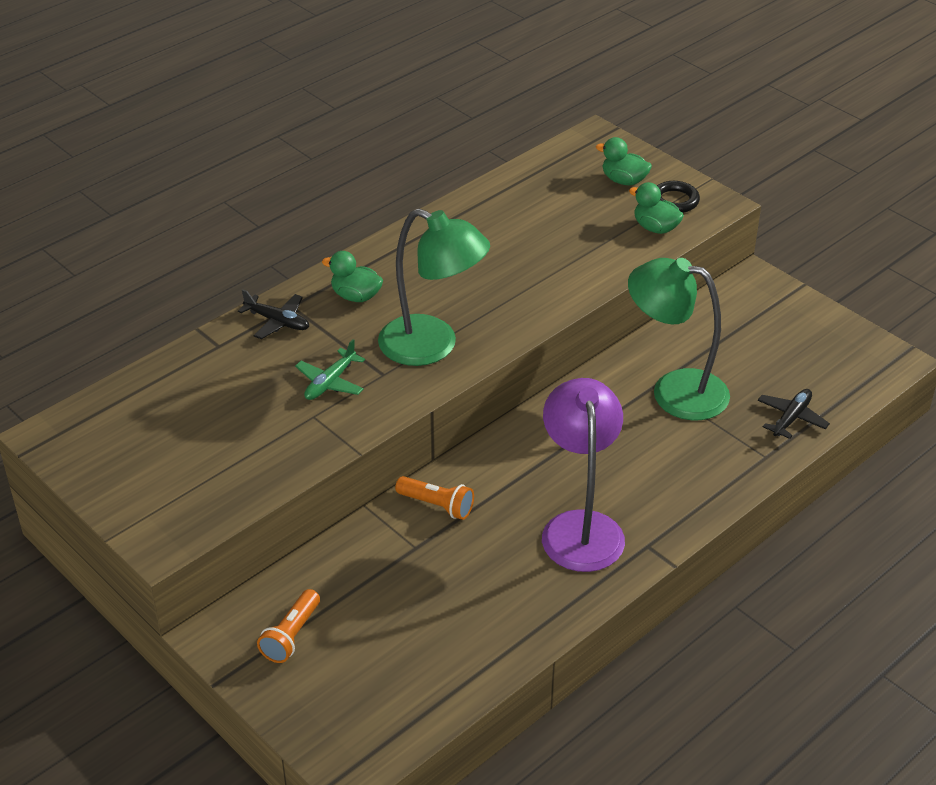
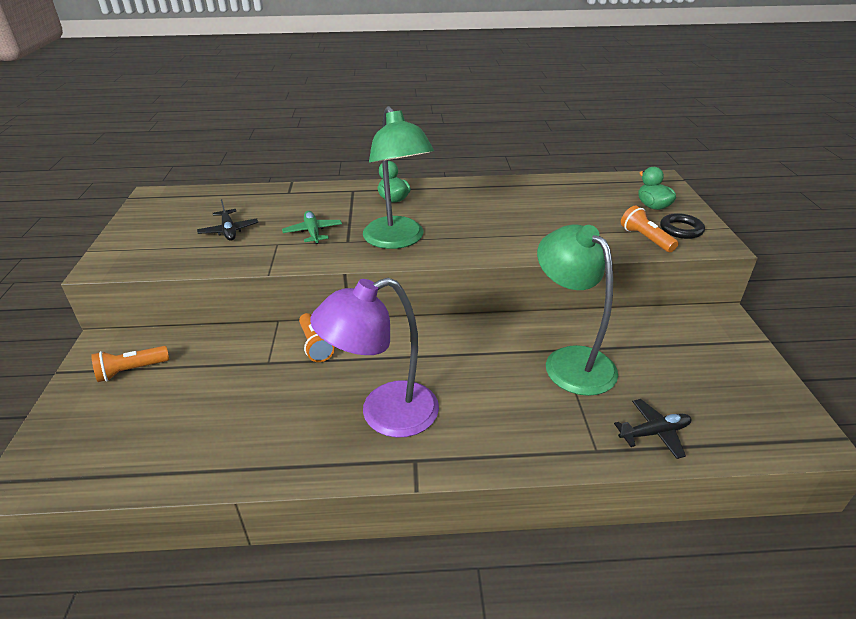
camera: 40 degrees right, 5 degrees down
(277, 322) = (334, 194): black plane -> black plane (229, 231)
(330, 382) = (313, 232): green plane -> green plane turned 90 degrees clockwise
(580, 527) = (384, 414): purple lamp -> purple lamp turned 150 degrees counterclockwise
(655, 228) = (645, 239): green duck -> orange flashlight

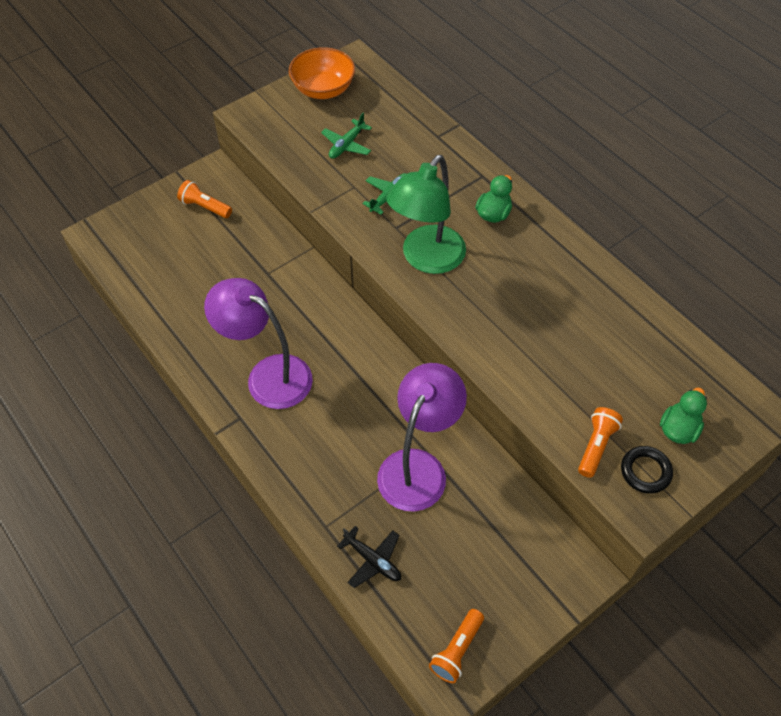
camera: 55 degrees right, 20 degrees up
(153, 219) = (323, 89): none -> orange bowl
(229, 231) = (346, 145): black plane -> green plane
(315, 345) = (306, 288): orange flashlight -> orange flashlight (457, 650)
(570, 361) = (418, 467): green lamp -> purple lamp

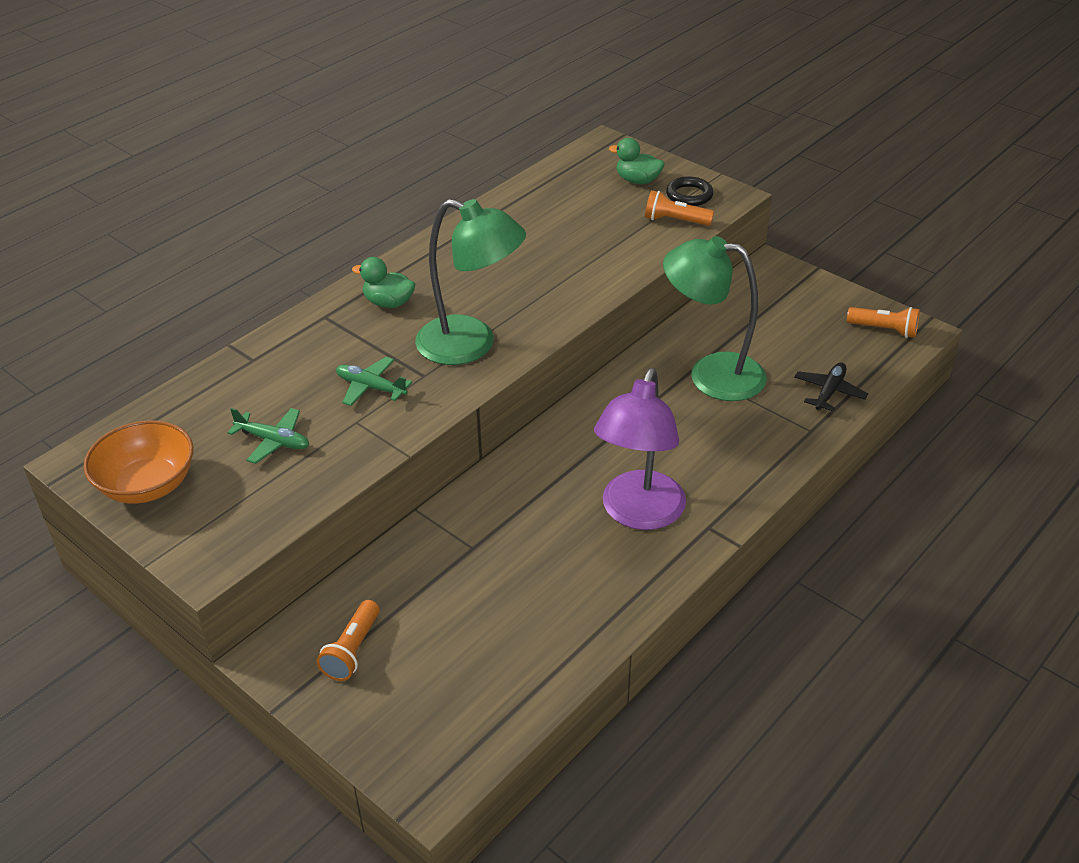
camera: 100 degrees left, 15 degrees down
(418, 467) = (711, 374): purple lamp -> green lamp

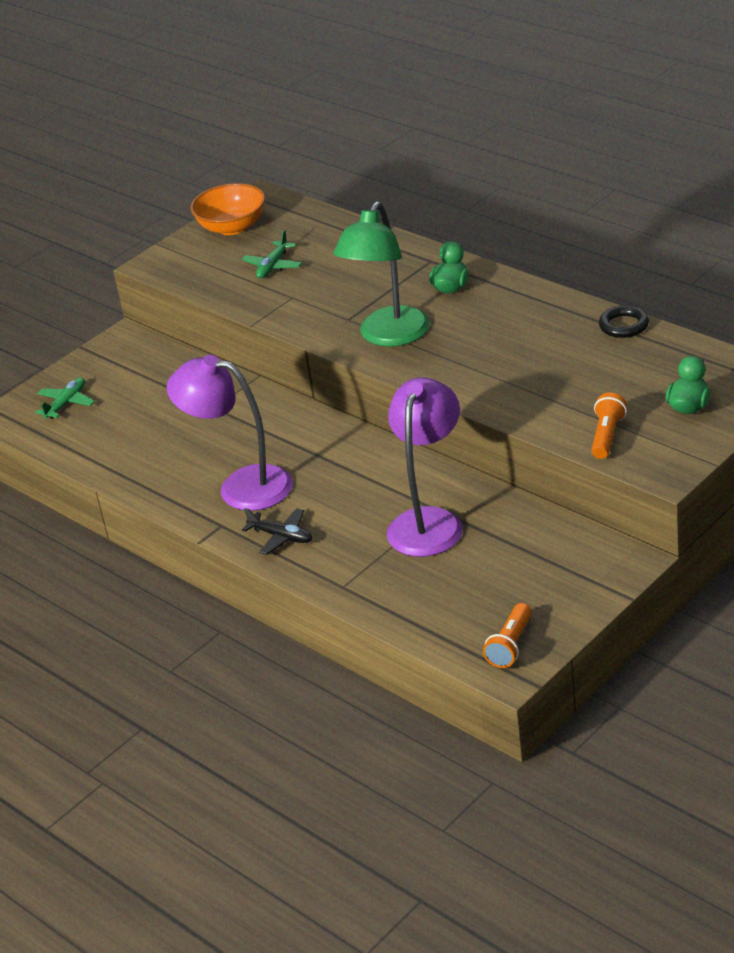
camera: 95 degrees right, 5 degrees down
(352, 650) = (123, 368): orange flashlight -> none
(370, 387) = (334, 297): green plane -> green plane (66, 403)
(689, 195) = (662, 443): black ring -> black ring (623, 325)
(711, 374) = (429, 521): green lamp -> purple lamp
(829, 392) = (401, 600): black plane -> black plane (281, 537)

